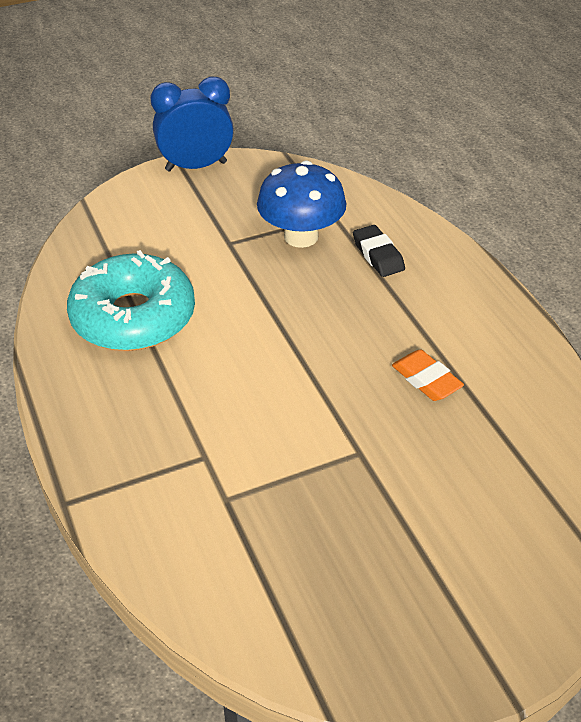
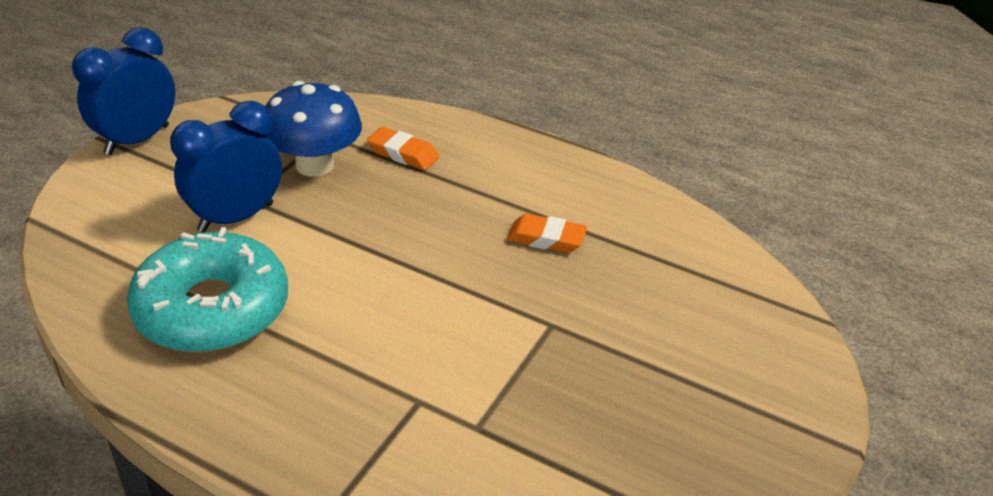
camera: 40 degrees left, 5 degrees down
(208, 255) = (236, 217): none -> blue clock
(378, 255) = (403, 154): black eraser -> orange eraser

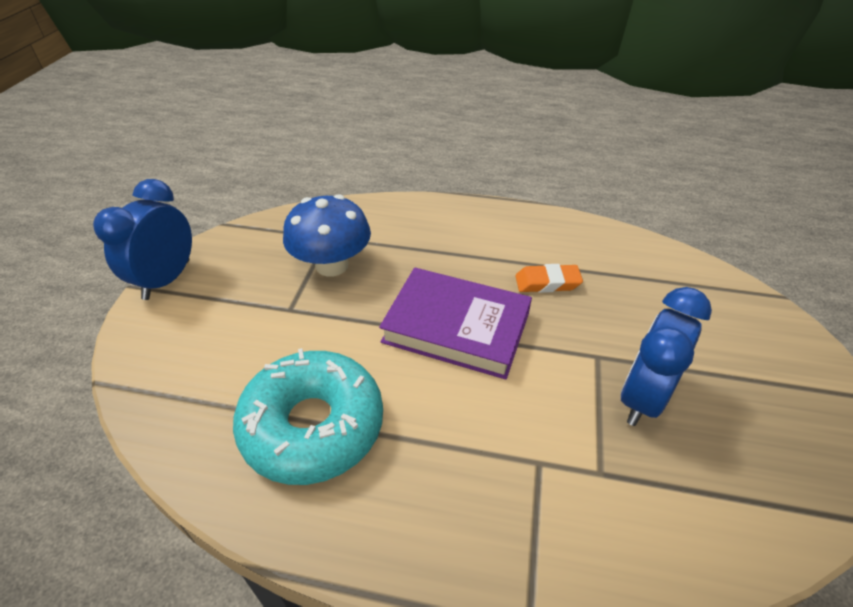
camera: 15 degrees left, 5 degrees up
(236, 217) = (289, 330): blue clock -> blue clock (642, 397)
(403, 154) = (397, 238): orange eraser -> none
(412, 258) = (456, 327): none -> purple book

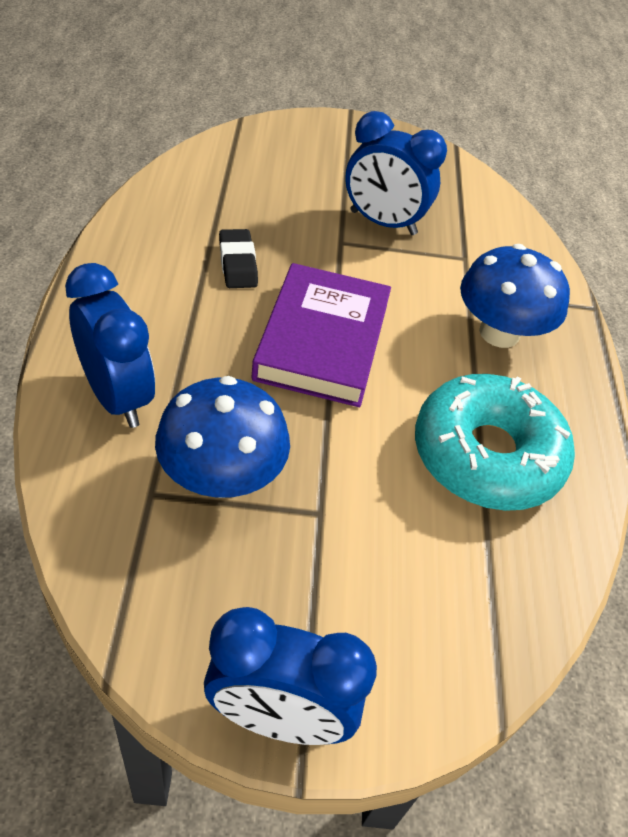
camera: 105 degrees left, 5 degrees up
(405, 224) = (117, 397): none -> blue clock
(472, 479) = (499, 333): none -> blue mushroom
(547, 283) = (237, 263): orange eraser -> black eraser

